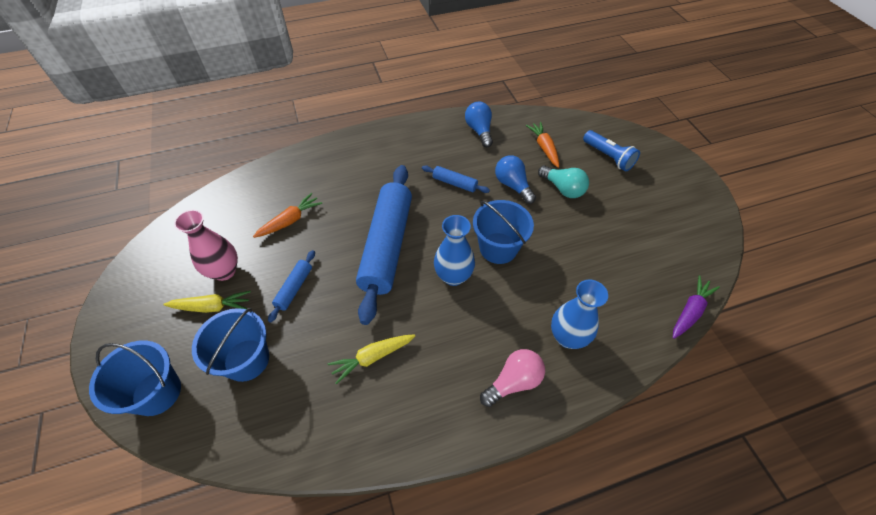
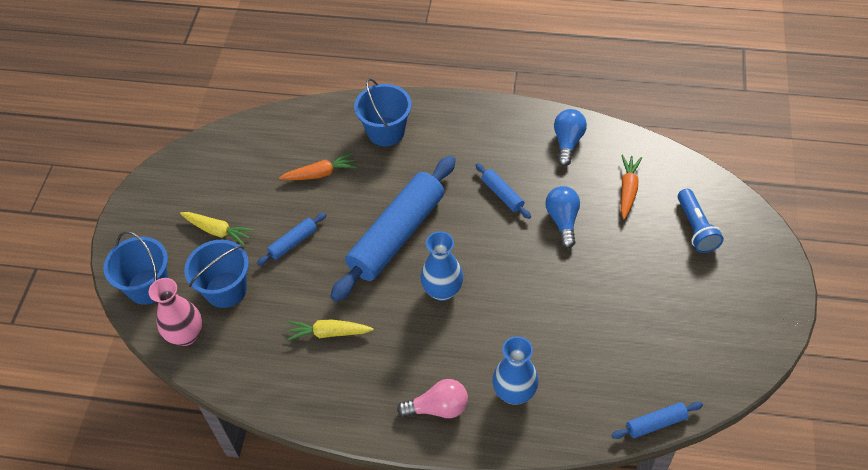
camera: 30 degrees right, 0 degrees up
(224, 271) = (241, 202): pink vase -> pink vase (186, 335)
(498, 248) = (503, 281): blue bucket -> blue bucket (386, 132)
(563, 189) = (615, 245): turquoise light bulb -> none
(690, 311) = (656, 423): purple carrot -> blue rolling pin

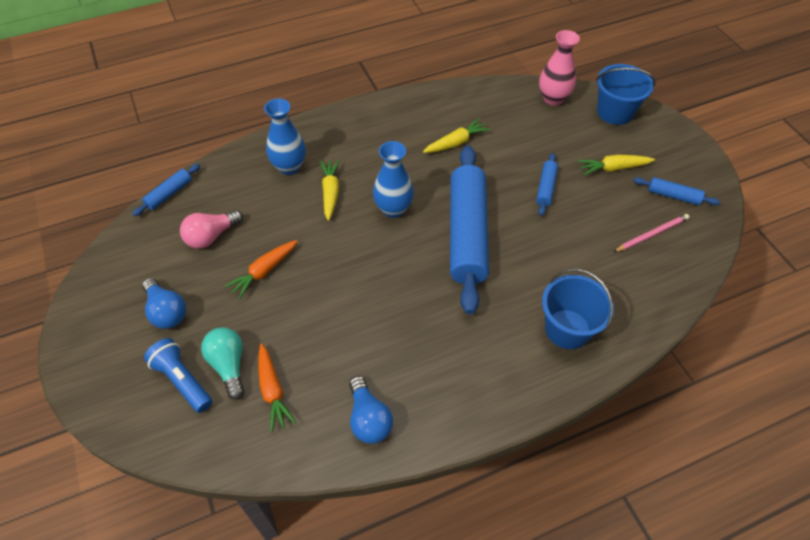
camera: 145 degrees right, 0 degrees up
(226, 290) = (558, 135): blue bucket -> none
(253, 163) = (652, 234): none -> pink pencil
(320, 174) = (584, 254): orange carrot -> orange carrot (264, 271)
(438, 408) = (339, 135): pink light bulb -> pink light bulb (211, 236)
(490, 339) = (330, 193): none -> yellow carrot
(502, 195) = (400, 319): blue rolling pin -> blue rolling pin (673, 196)
(562, 221) = (324, 321): blue light bulb -> blue light bulb (166, 311)
(654, 222) = (229, 365): none -> turquoise light bulb

